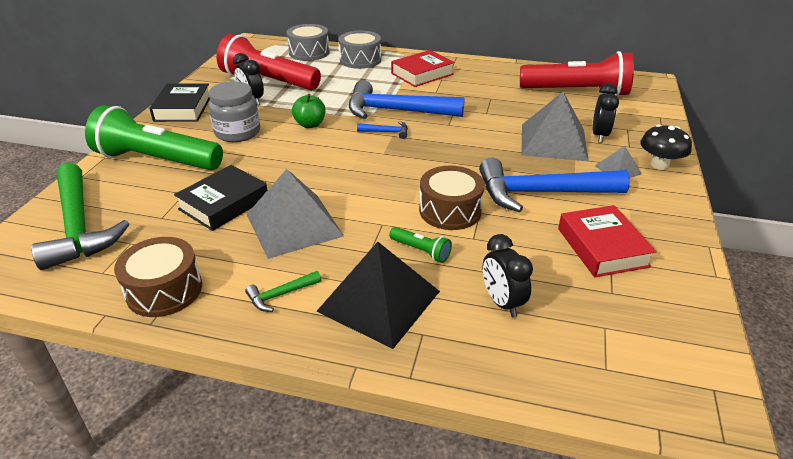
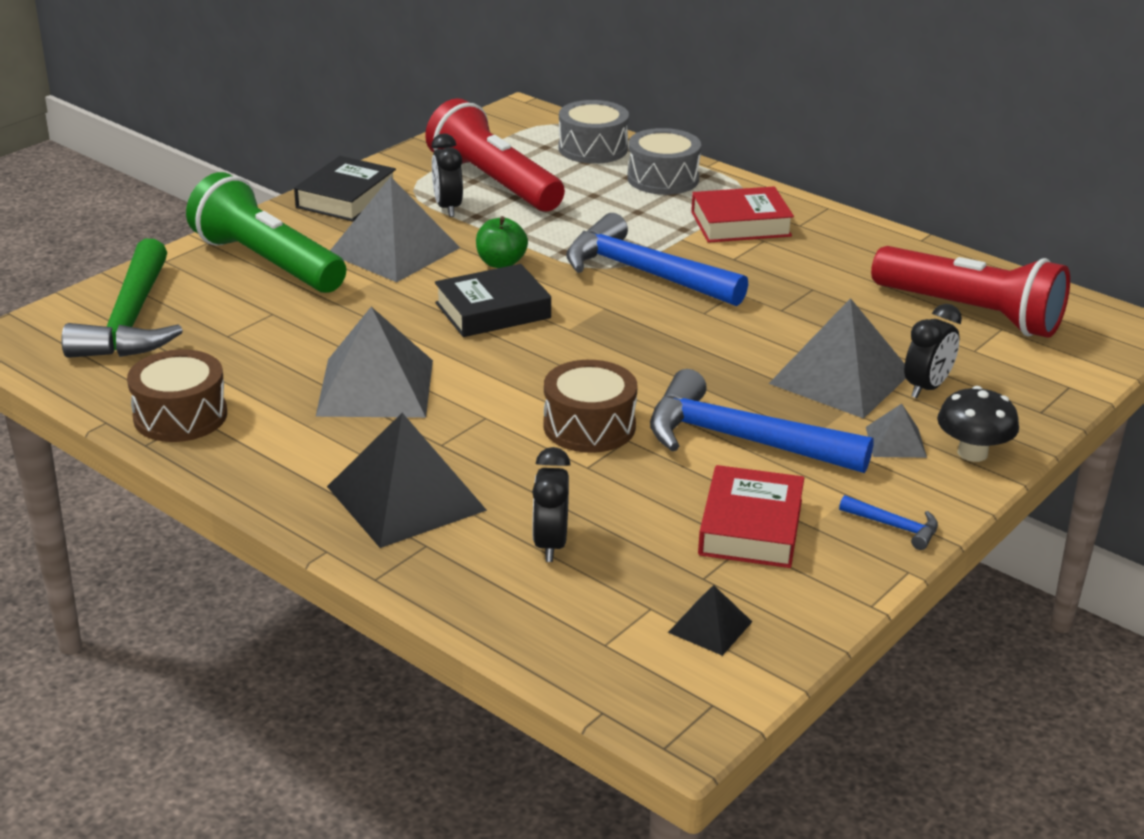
camera: 25 degrees right, 5 degrees down
(224, 203) = (310, 339): black book -> black book (492, 310)
(237, 132) = (394, 250): grey jar -> grey pyramid
(280, 295) = (301, 458): green hammer -> none
(386, 132) = (600, 301): blue hammer -> blue hammer (894, 527)
(421, 251) = (505, 461): green flashlight -> none
(652, 328) = (710, 627): none -> black pyramid

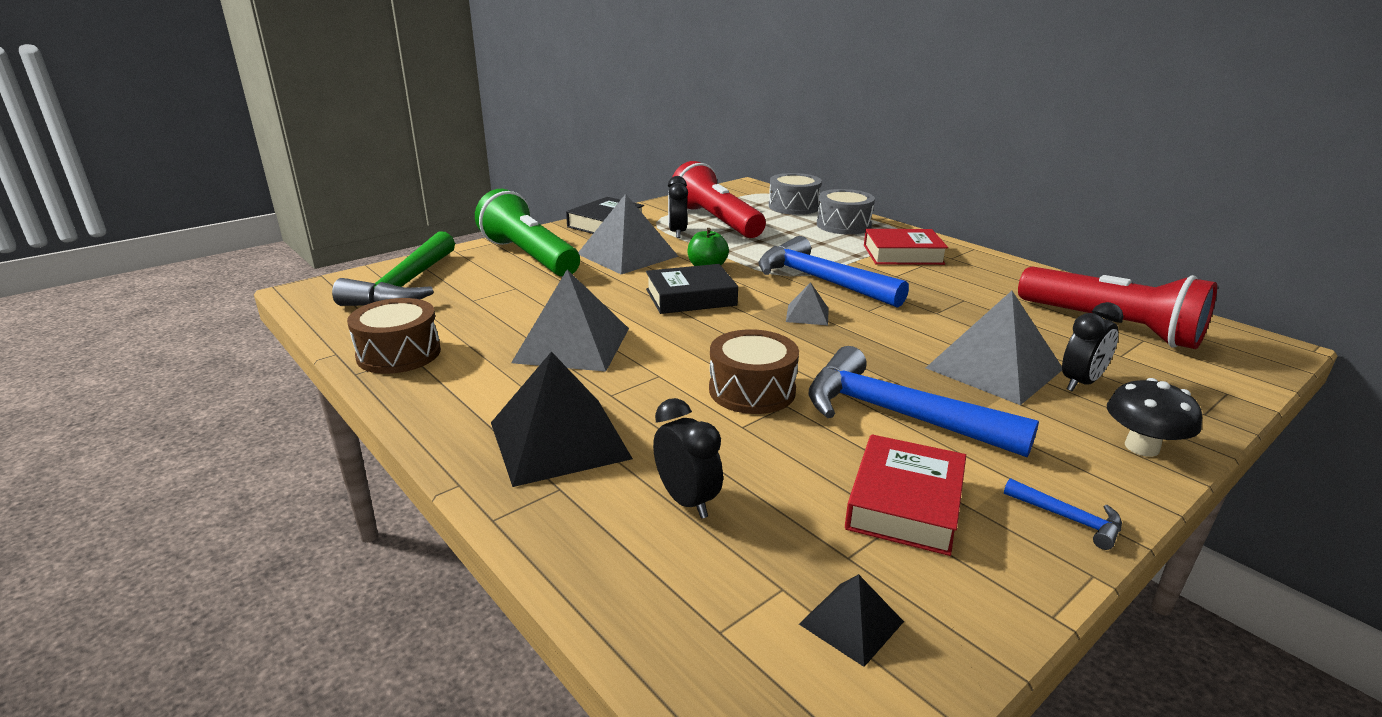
camera: 10 degrees right, 5 degrees down
(550, 544) = (687, 501): black clock -> black clock turned 135 degrees clockwise
(896, 442) = (1056, 429): grey pyramid -> grey pyramid (807, 314)

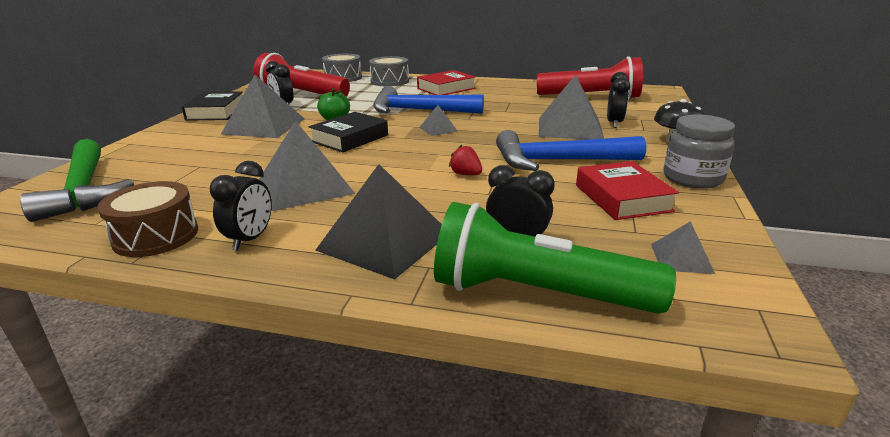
camera: 35 degrees left, 0 degrees up
(457, 387) = (250, 239): none -> black clock
(529, 256) = (180, 144): green flashlight -> green flashlight (536, 293)
(752, 390) = (466, 174): brown drum -> red strawberry
(851, 623) = (681, 258): black pyramid -> grey pyramid
(1068, 519) = (692, 178): blue hammer -> grey jar

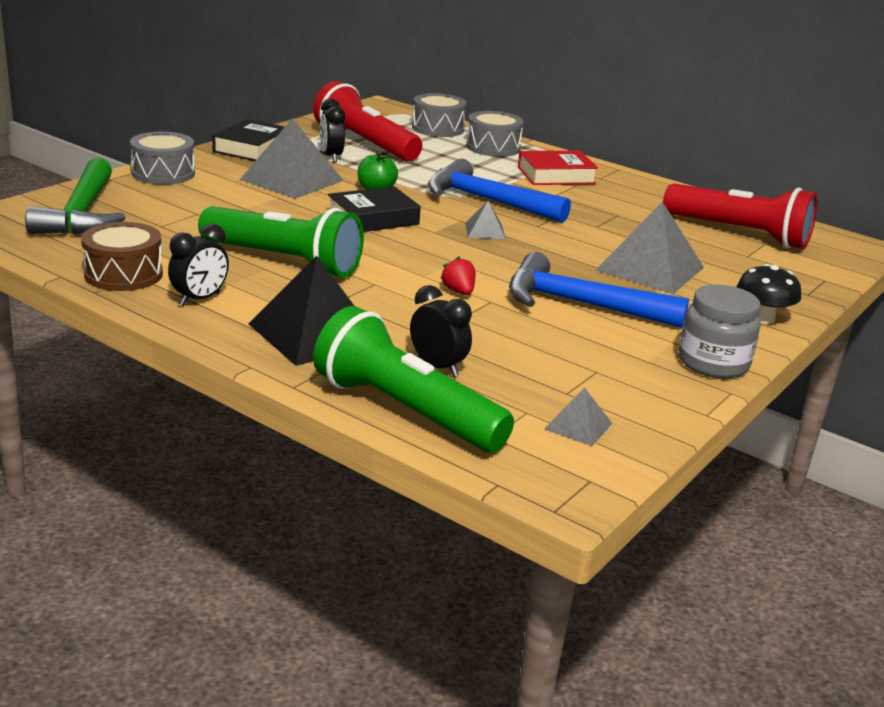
camera: 20 degrees right, 0 degrees up
(150, 143) = (163, 173): none -> grey drum
(305, 186) = (284, 261): grey pyramid -> green flashlight
(614, 123) = (717, 277): black clock -> none
(622, 198) = (599, 360): red book -> none

